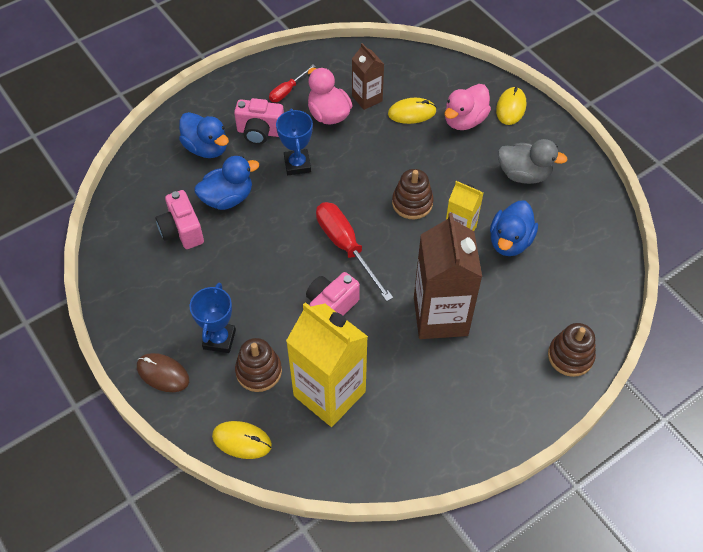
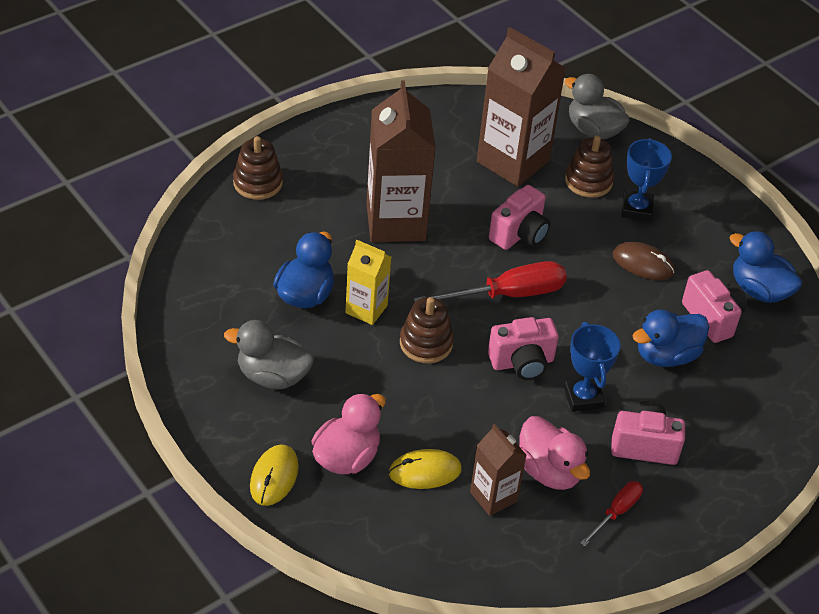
camera: 175 degrees right, 10 degrees down
(163, 374) = (687, 182): brown mouse -> brown mouse (643, 263)
(206, 148) = (713, 424): blue duck -> blue duck (759, 290)
(242, 440) = (593, 130): yellow mouse -> grey duck
(329, 393) = (513, 161): yellow carton -> brown carton
(339, 189) = (522, 363): none -> pink camera
(346, 247) = (507, 295): red screwdriver -> red screwdriver turned 75 degrees counterclockwise

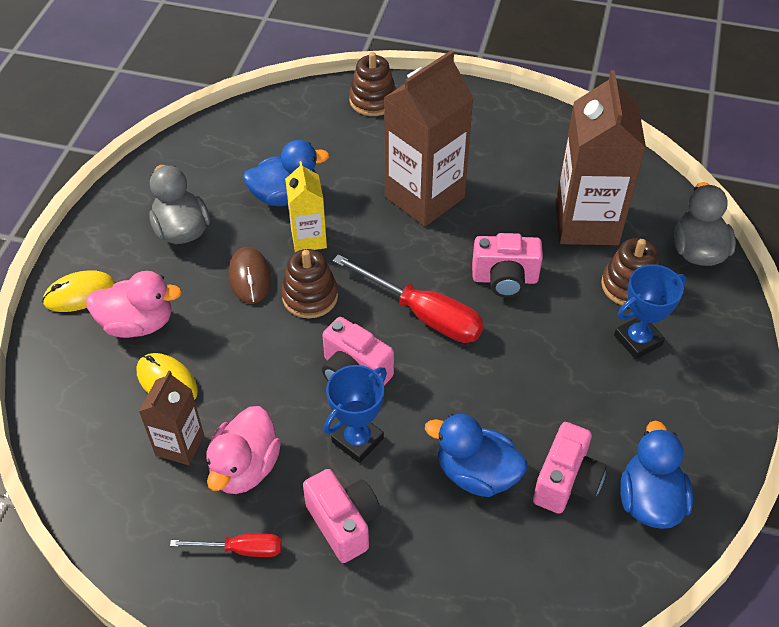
camera: 55 degrees right, 5 degrees up
(643, 263) = (574, 386): brown mouse -> brown mouse (250, 277)

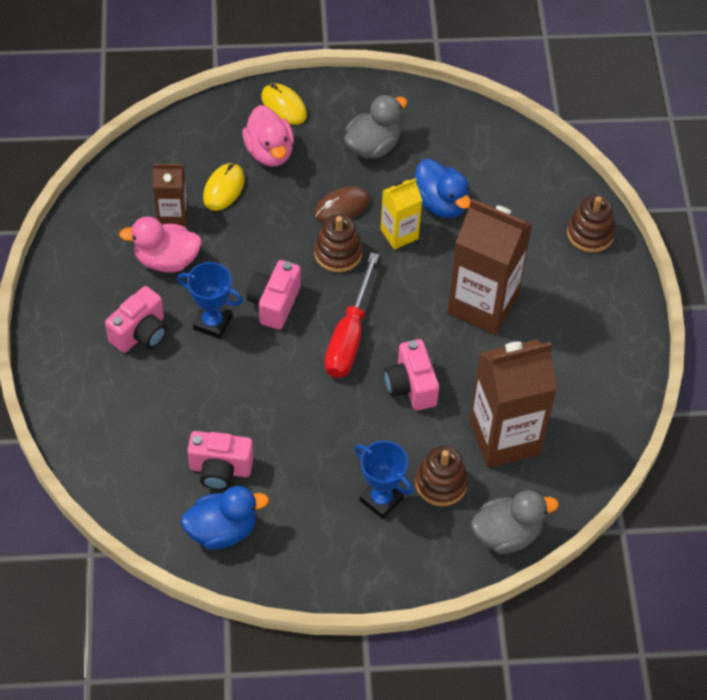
camera: 70 degrees right, 5 degrees up
(241, 549) = (102, 279): red screwdriver -> none
(476, 473) = (209, 407): blue duck -> none

